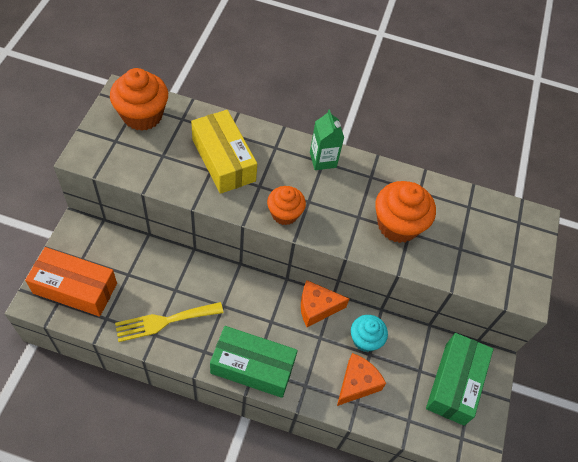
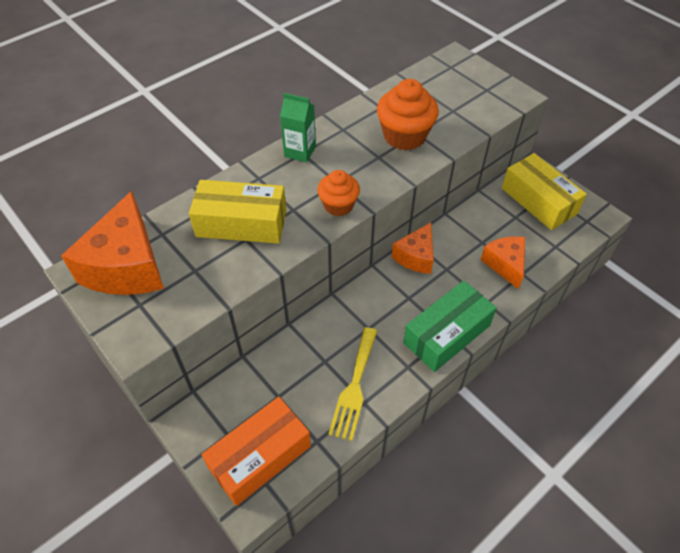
camera: 50 degrees left, 5 degrees down
(142, 115) = (127, 266): orange cupcake -> orange cheese
(365, 340) = (467, 238): turquoise cupcake -> none
(455, 383) = (538, 201): green box -> yellow box

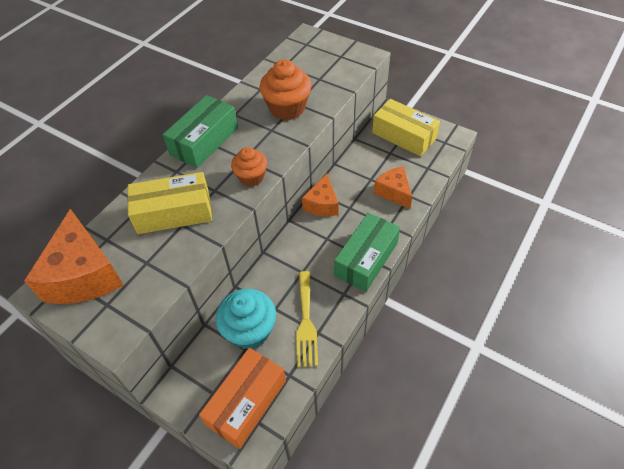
camera: 15 degrees left, 0 degrees up
(289, 377) = (250, 330): none -> turquoise cupcake
(300, 152) = (204, 141): green carton -> green box

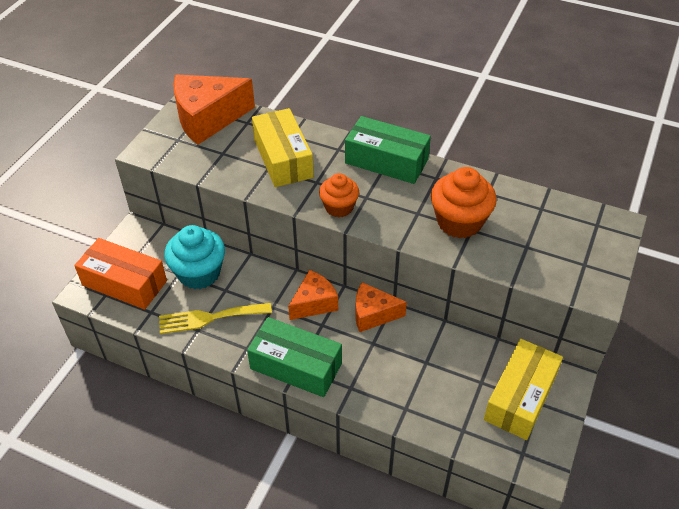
camera: 80 degrees right, 5 degrees down
(394, 192) = (408, 390): orange cheese -> orange cheese (314, 303)

